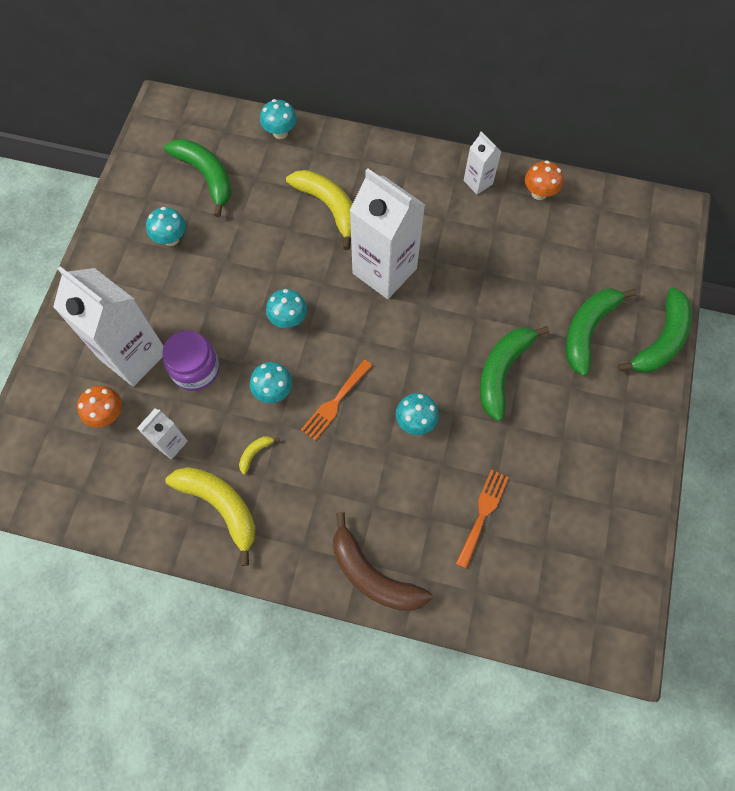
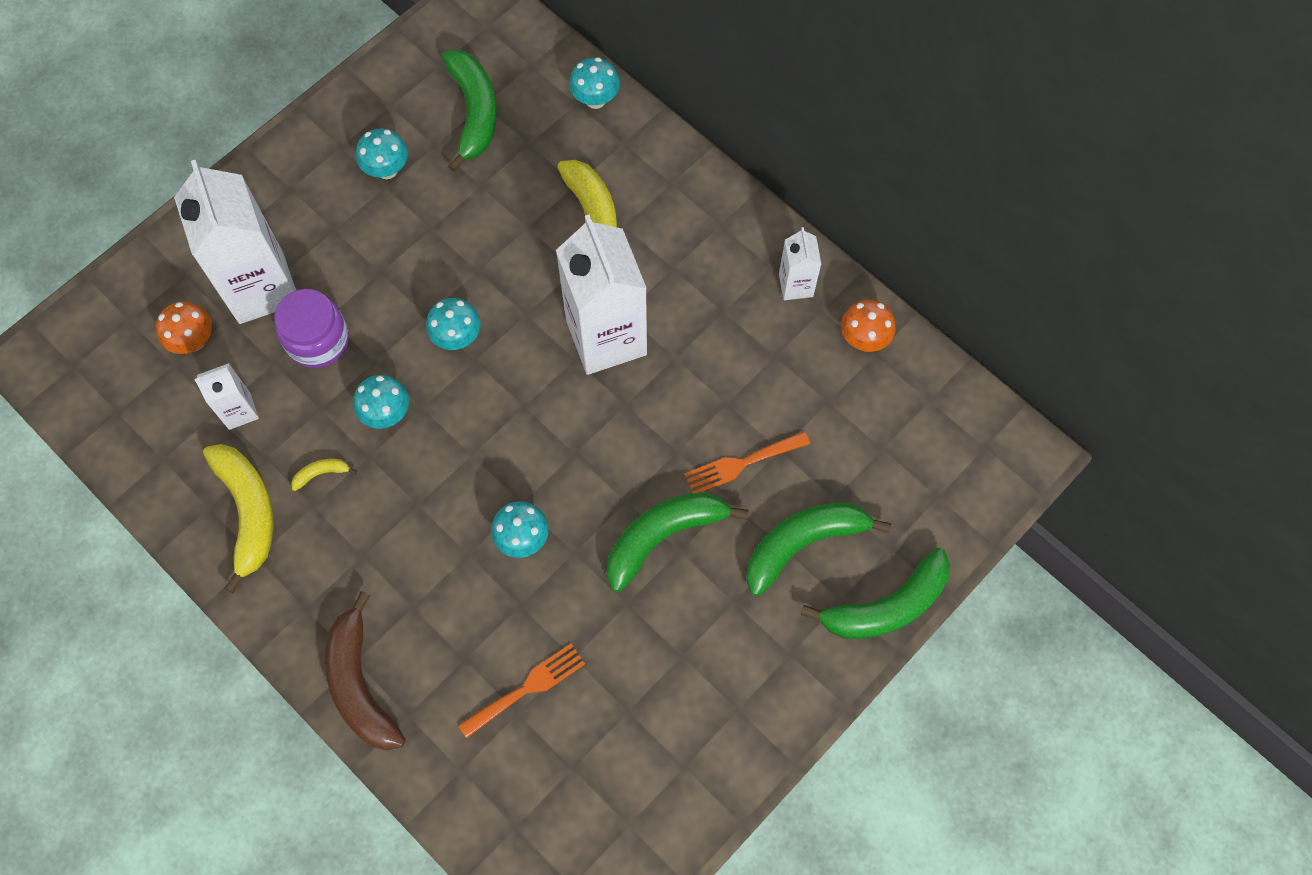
camera: 30 degrees right, 0 degrees up
(335, 402) = (446, 465): orange fork -> orange fork (741, 464)

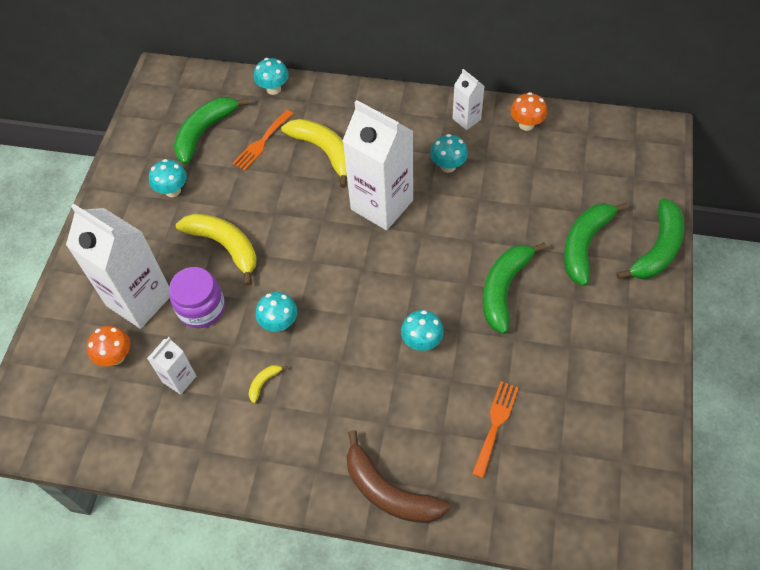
camera: 30 degrees left, 10 degrees down
(248, 512) = (232, 436): yellow banana -> yellow banana (225, 246)
(457, 337) = (290, 255): turquoise mushroom -> turquoise mushroom (448, 166)
(474, 112) = (204, 132): green banana -> green banana turned 105 degrees counterclockwise
(741, 464) = (515, 224): orange fork -> orange fork (262, 142)

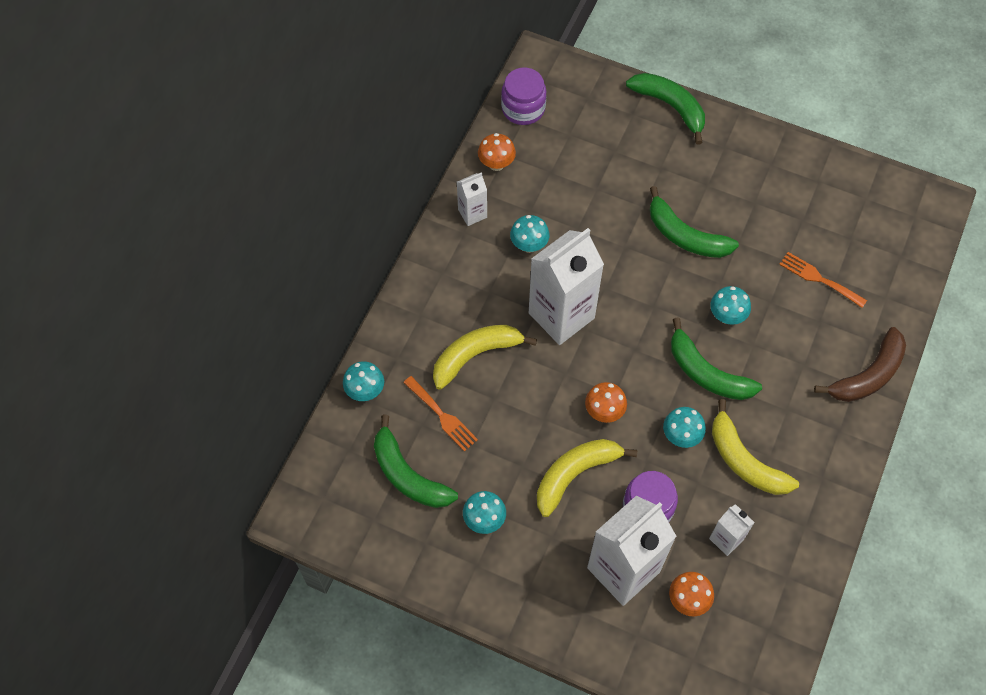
camera: 80 degrees left, 5 degrees up
(264, 383) = (744, 461): yellow banana -> yellow banana, size x2.35
(291, 256) = (604, 411): none -> orange mushroom
(584, 245) = (652, 159): green banana -> green banana (706, 373)
(597, 131) = (523, 108): none -> purple jar

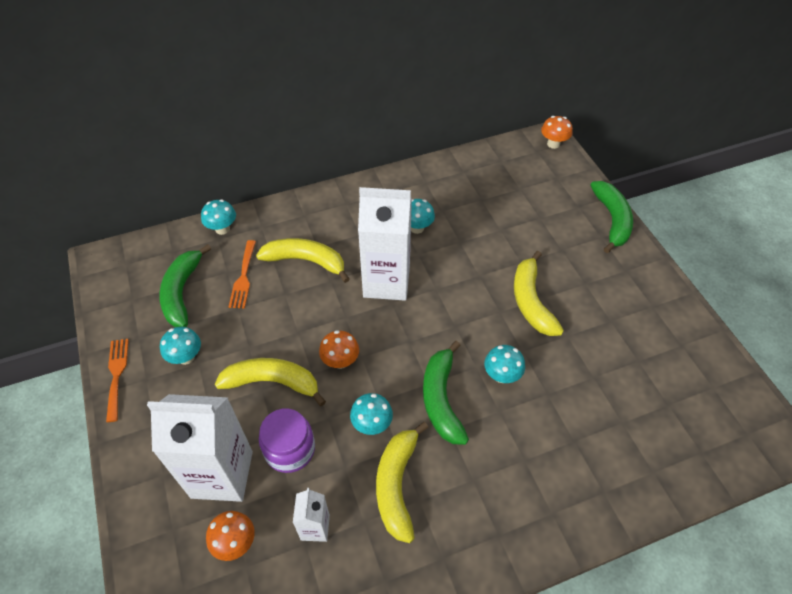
camera: 45 degrees right, 10 degrees down
(472, 213) = (404, 186): white carton -> none
(496, 164) = (452, 172): orange mushroom -> orange mushroom (553, 144)
(523, 108) = (506, 156): purple jar -> none
(685, 236) = (531, 301): green banana -> yellow banana
(818, 278) = (607, 410): orange fork -> orange fork (116, 375)
(868, 375) = (571, 516): brown banana -> none

